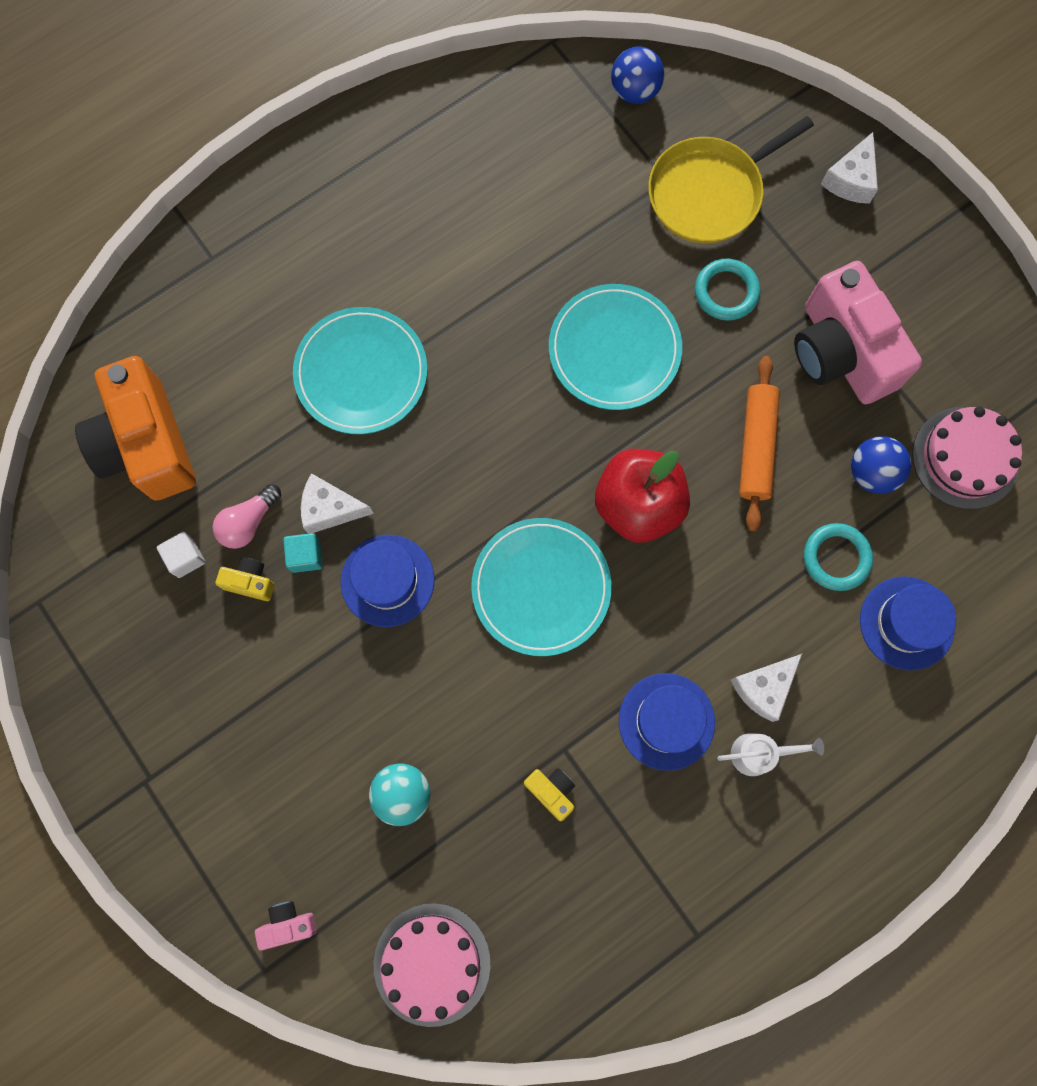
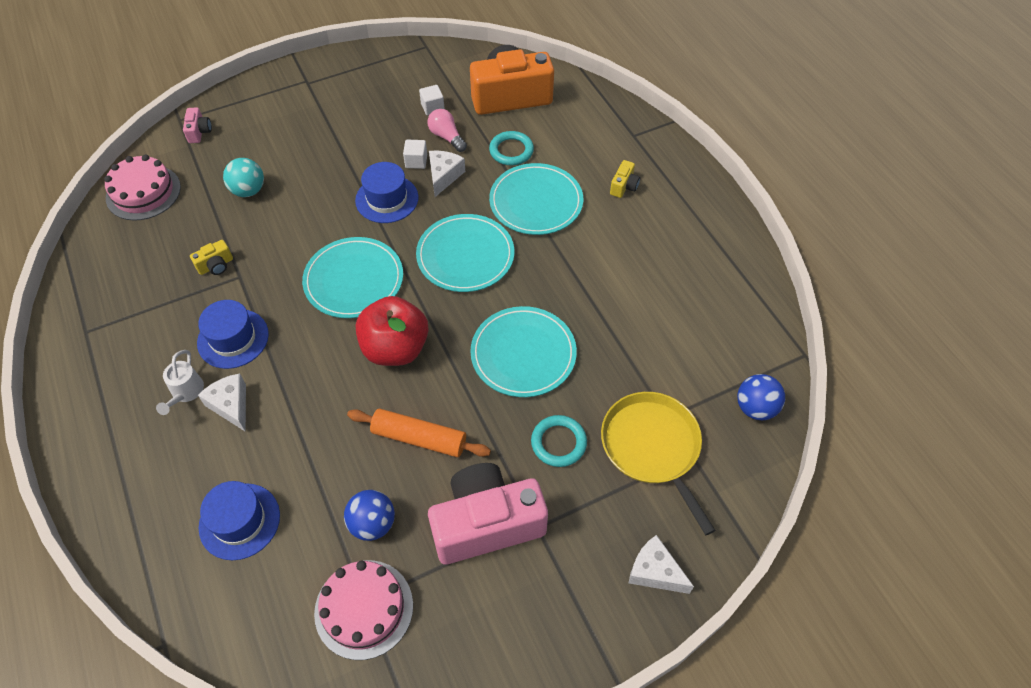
camera: 100 degrees right, 20 degrees down
(250, 582) = (408, 134): yellow camera -> yellow camera (624, 186)
(306, 556) = (416, 161): turquoise cube -> white cube
(473, 449) = (465, 255): none -> turquoise plate
(836, 558) = (310, 479): turquoise ring -> turquoise ring (511, 151)

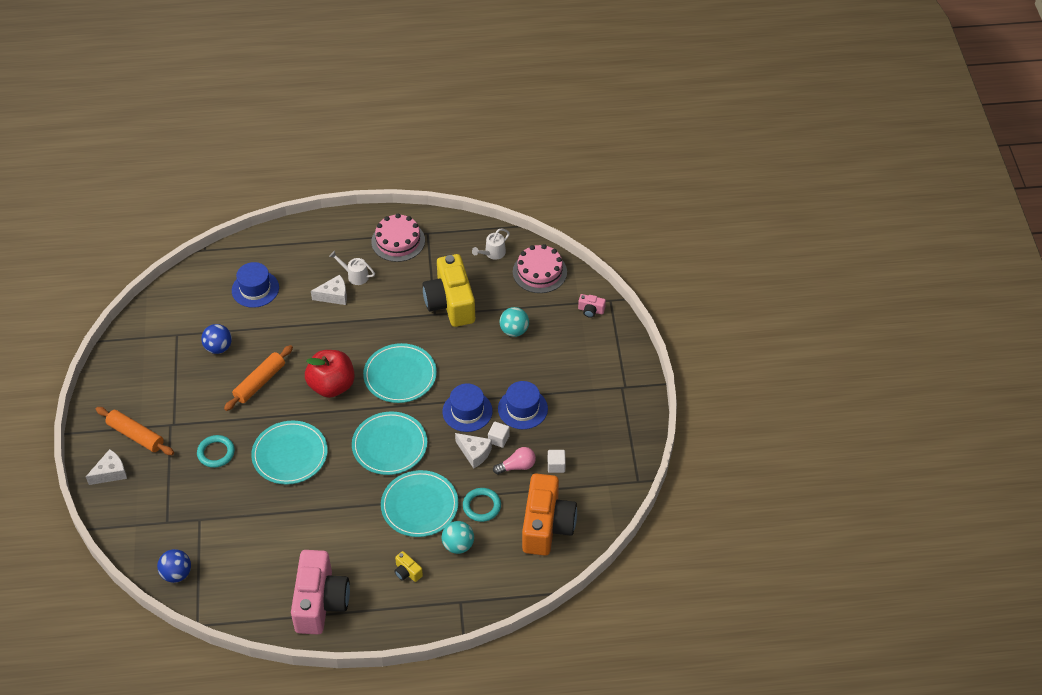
camera: 110 degrees right, 5 degrees down
(117, 247) = (492, 253): none -> white watering can
(216, 265) = (450, 303): yellow camera -> yellow camera, size x2.50
(233, 338) = (384, 303): blue hat -> blue hat (522, 409)
(364, 609) = (173, 333): pink cake -> pink cake (398, 241)
(486, 523) = (187, 401): pink camera -> pink camera (320, 602)
(569, 156) = (458, 545): none -> turquoise ball
(576, 568) = (136, 435): none -> orange rolling pin
(652, 447) = (184, 502): yellow pan -> none

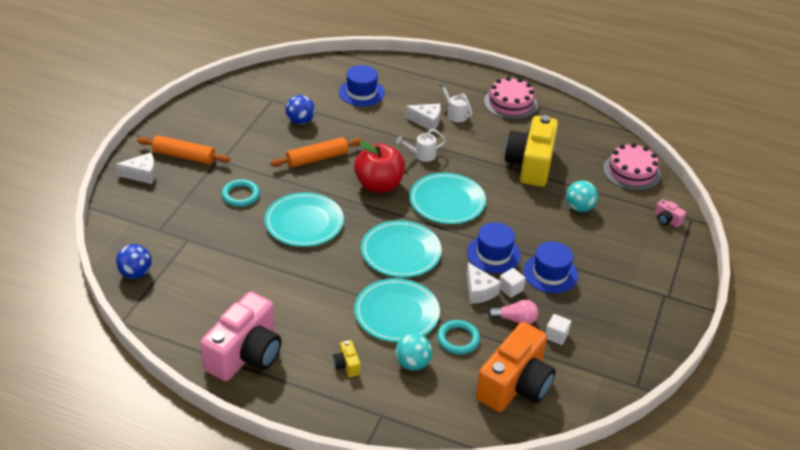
camera: 25 degrees right, 10 degrees down
(136, 435) = (184, 156): orange rolling pin -> orange rolling pin turned 45 degrees counterclockwise
(492, 253) = (593, 142): white watering can -> white watering can (421, 155)

